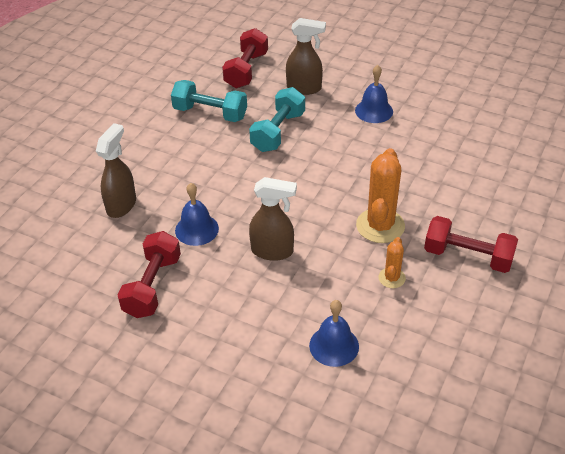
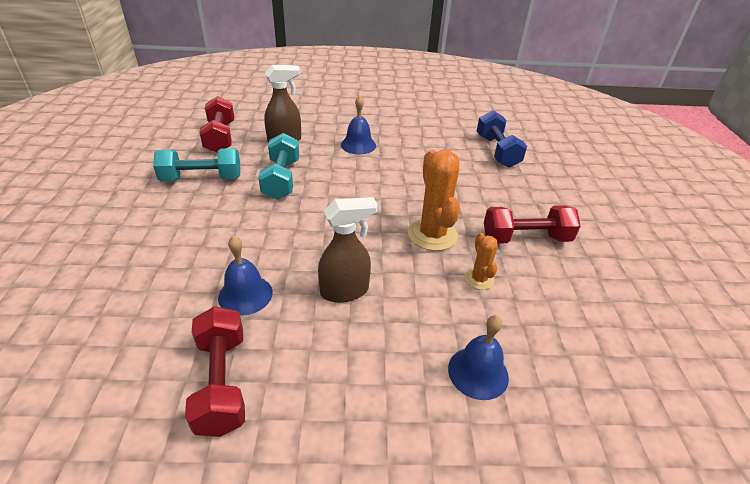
camera: 30 degrees left, 5 degrees down
(121, 205) = (136, 295): brown spray bottle -> none
(520, 155) = (497, 151): none -> blue dumbbell

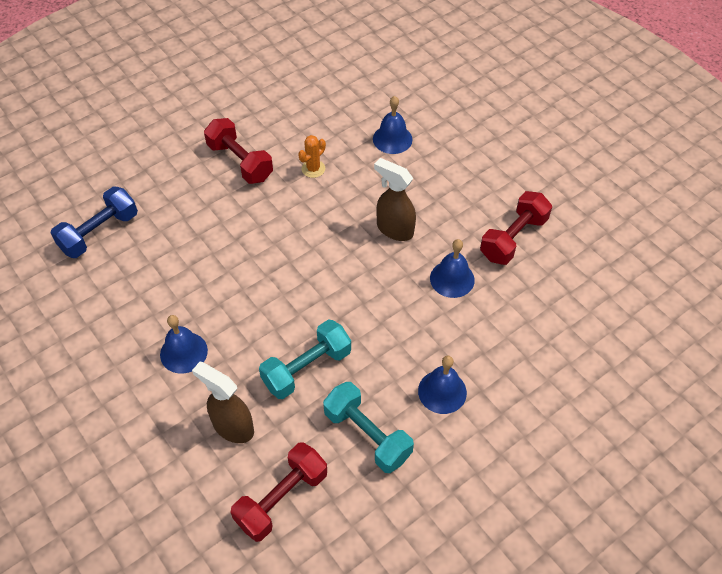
camera: 125 degrees left, 15 degrees up
(171, 225) = (442, 391): none -> blue bell
(432, 234) = (287, 215): orange cactus -> none

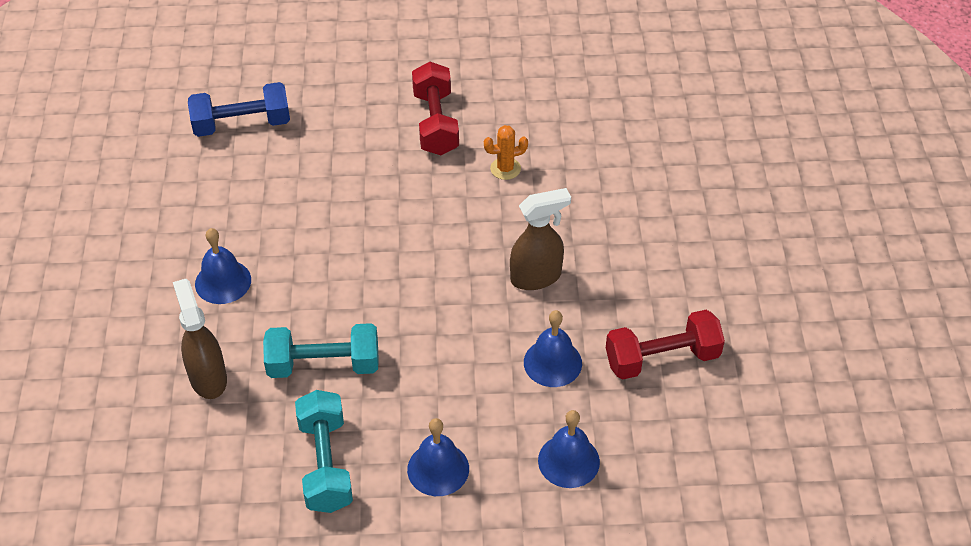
camera: 35 degrees right, 5 degrees down
(281, 498) = (195, 471): red dumbbell -> none
(392, 139) = (621, 180): blue bell -> blue bell (568, 461)
(394, 229) = (536, 277): brown spray bottle -> brown spray bottle turned 90 degrees clockwise

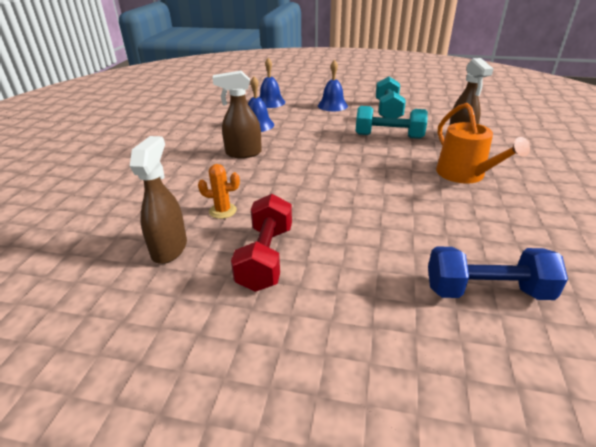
camera: 165 degrees left, 15 degrees down
(223, 281) = (465, 175): blue bell -> orange watering can
(529, 116) = (169, 248): none -> brown spray bottle
(662, 358) = (199, 121): red dumbbell -> none

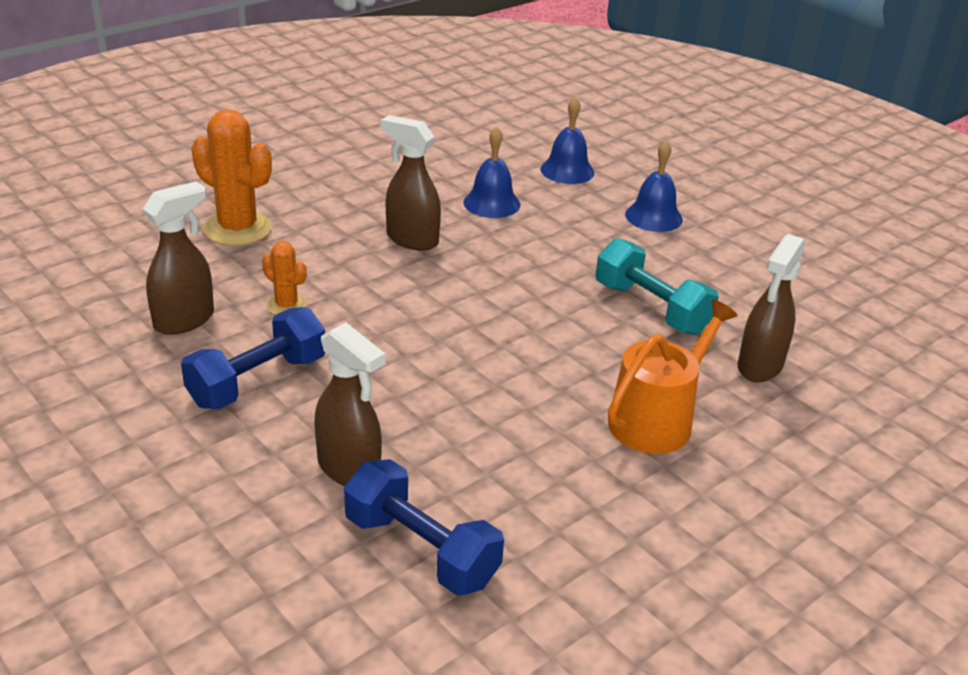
camera: 35 degrees right, 0 degrees up
(135, 187) = (238, 229): none -> orange cactus
(266, 257) = (258, 381): red dumbbell -> blue dumbbell
(387, 273) = (349, 469): none -> brown spray bottle
(388, 111) = (728, 265): turquoise dumbbell -> none
(465, 175) = (657, 419): orange watering can -> orange watering can turned 150 degrees counterclockwise

